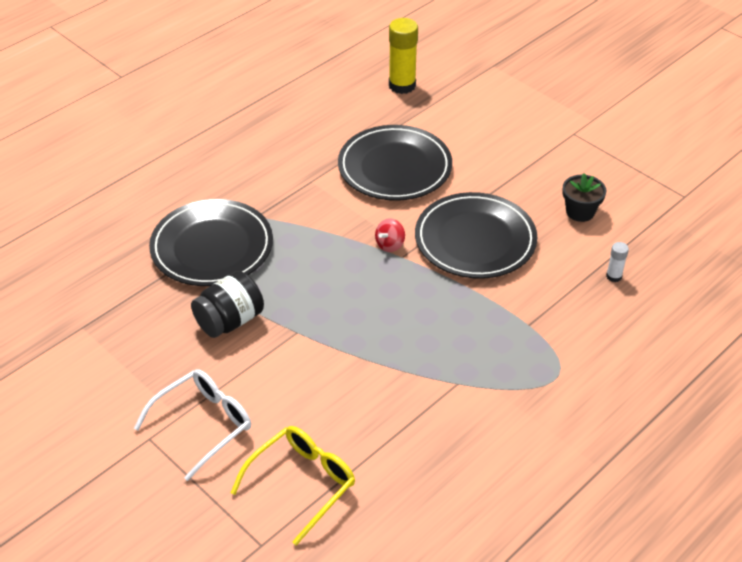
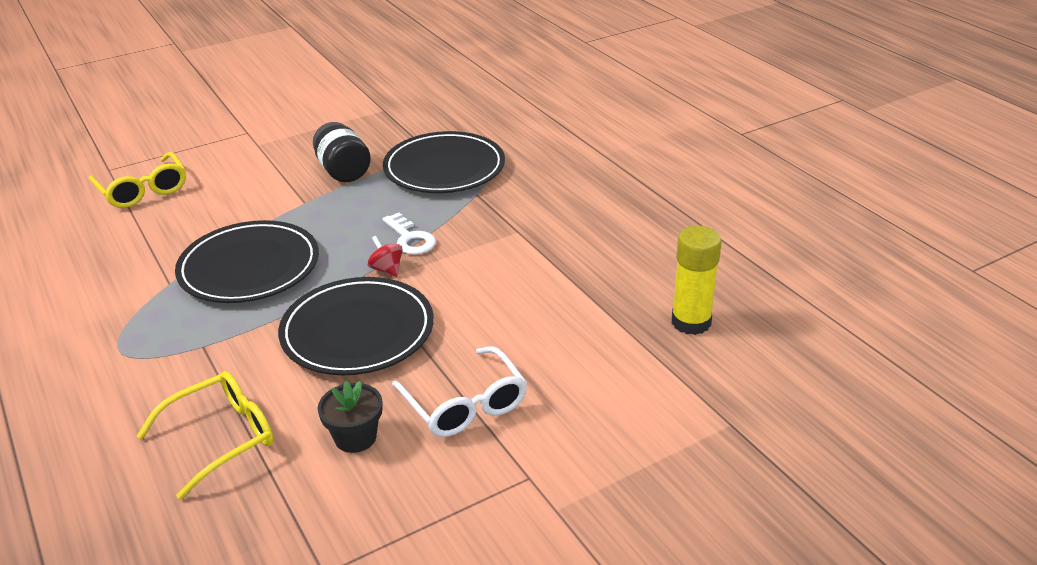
camera: 105 degrees right, 10 degrees down
(203, 424) = (240, 153): white glasses -> white glasses (465, 405)
(340, 242) = (410, 238): none -> white key
(395, 167) = (517, 291): black plate -> black plate (249, 268)
(614, 276) = (222, 438): white glue stick -> yellow glasses

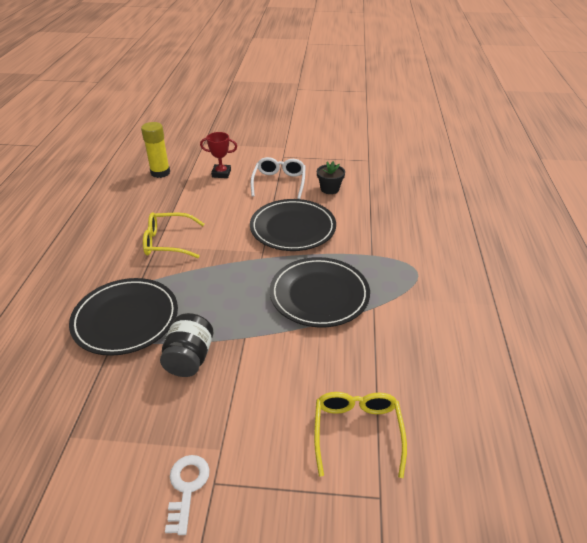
camera: 145 degrees left, 5 degrees up
(222, 438) = (382, 210): yellow glasses -> yellow glasses (168, 242)
(387, 269) = (247, 255): red spinning top -> none
(410, 238) = (214, 269): white key -> white key (187, 487)
(591, 371) = (221, 173): none -> red trophy

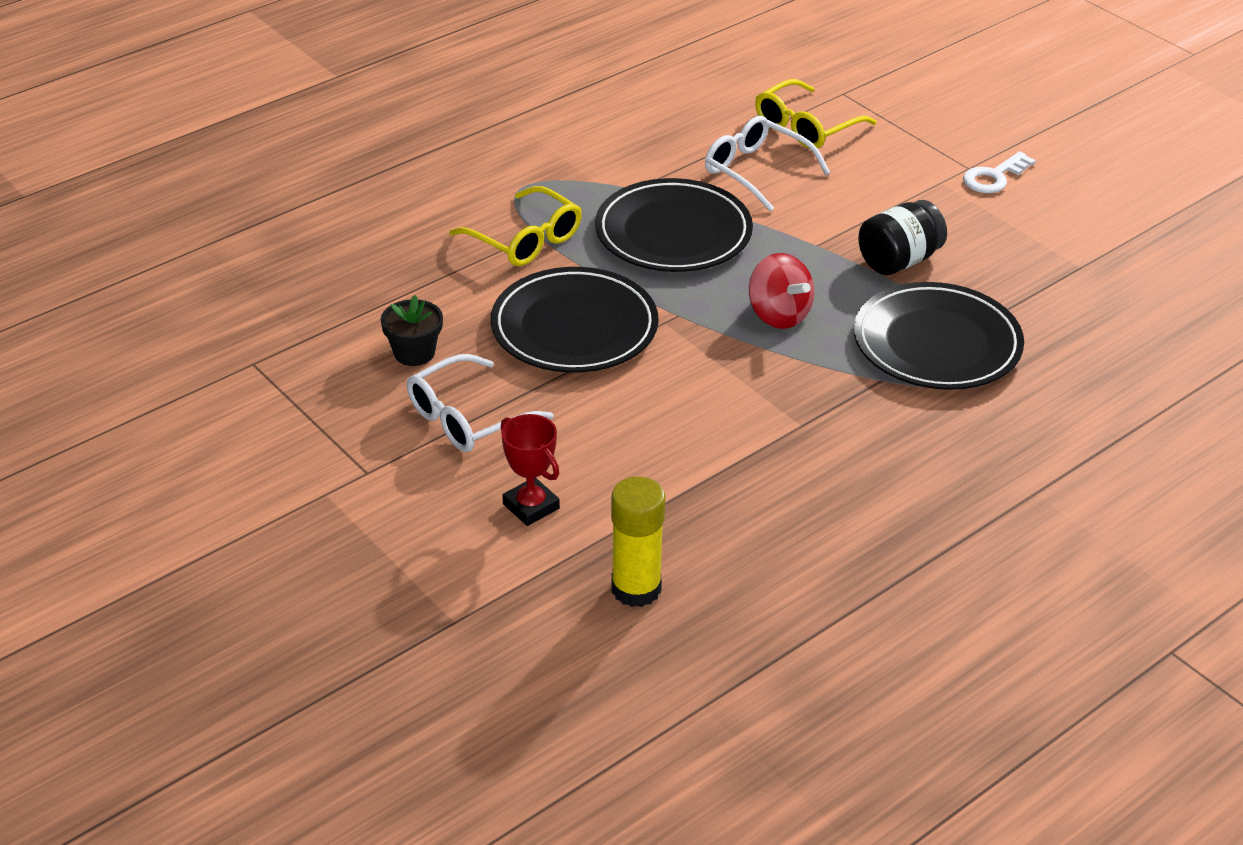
camera: 135 degrees left, 0 degrees up
(168, 242) = (779, 420): yellow glasses -> yellow glasses (525, 240)
(218, 285) = (779, 315): none -> red spinning top
(335, 366) = (756, 171): none -> white glasses

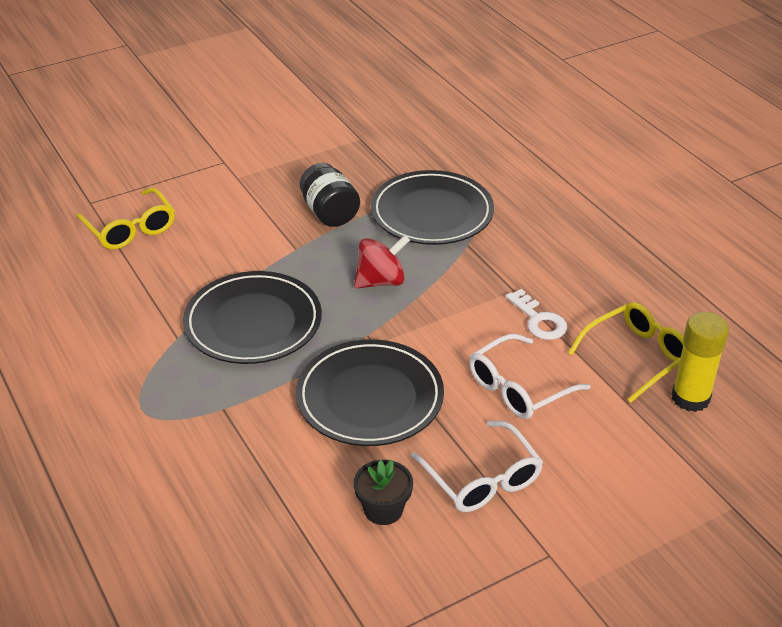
camera: 80 degrees left, 0 degrees up
(525, 240) = (231, 416): yellow glasses -> yellow glasses (636, 356)
(531, 506) = (598, 448): red trophy -> none
(756, 171) = (182, 264): white glasses -> white glasses (518, 388)
(994, 177) = (241, 153): white key -> white key (538, 320)

